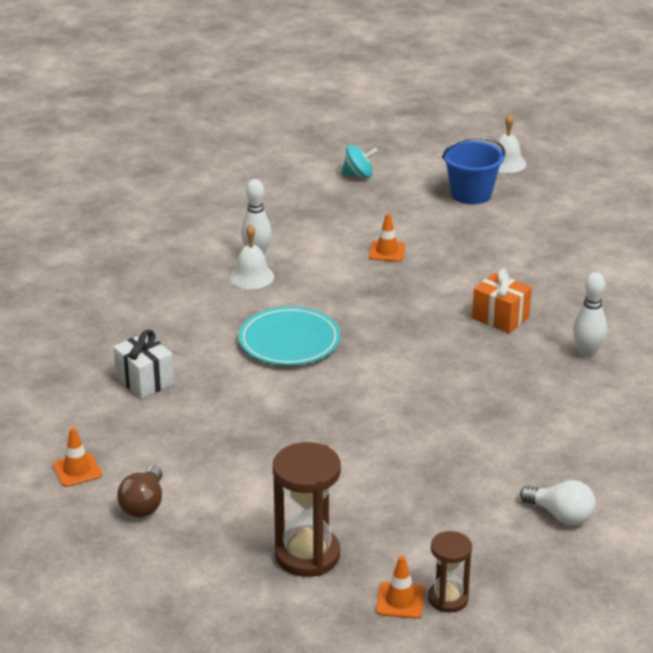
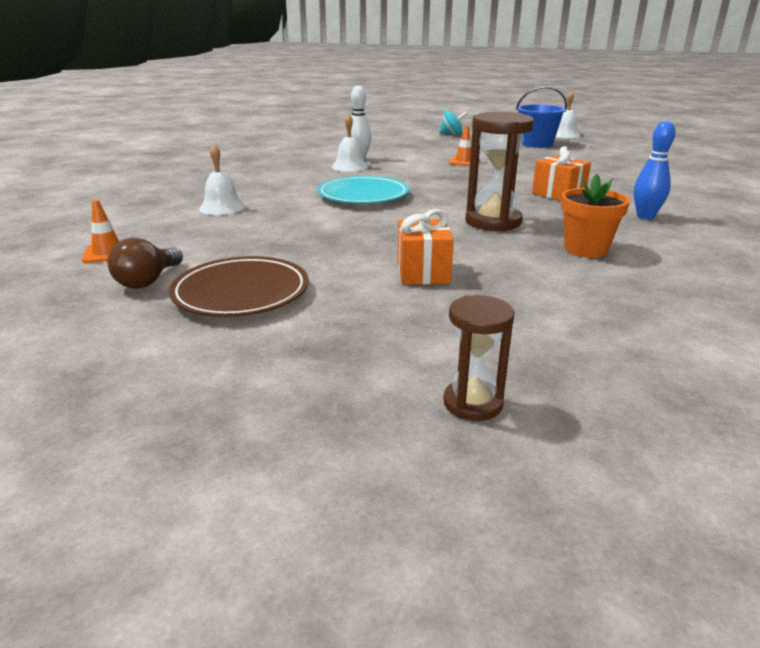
camera: 10 degrees right, 5 degrees down
(145, 381) = (222, 207): white gift -> white bell
(235, 510) = (241, 293): none -> brown plate
(307, 555) = (300, 338): brown hourglass -> brown hourglass (493, 222)
(384, 465) = (423, 272): none -> orange gift
(400, 600) = (402, 398): orange traffic cone -> none
(527, 415) = (585, 249): none -> orange flower pot
(560, 515) = (634, 329): white light bulb -> none
(587, 353) = (645, 216): white bowling pin -> blue bowling pin

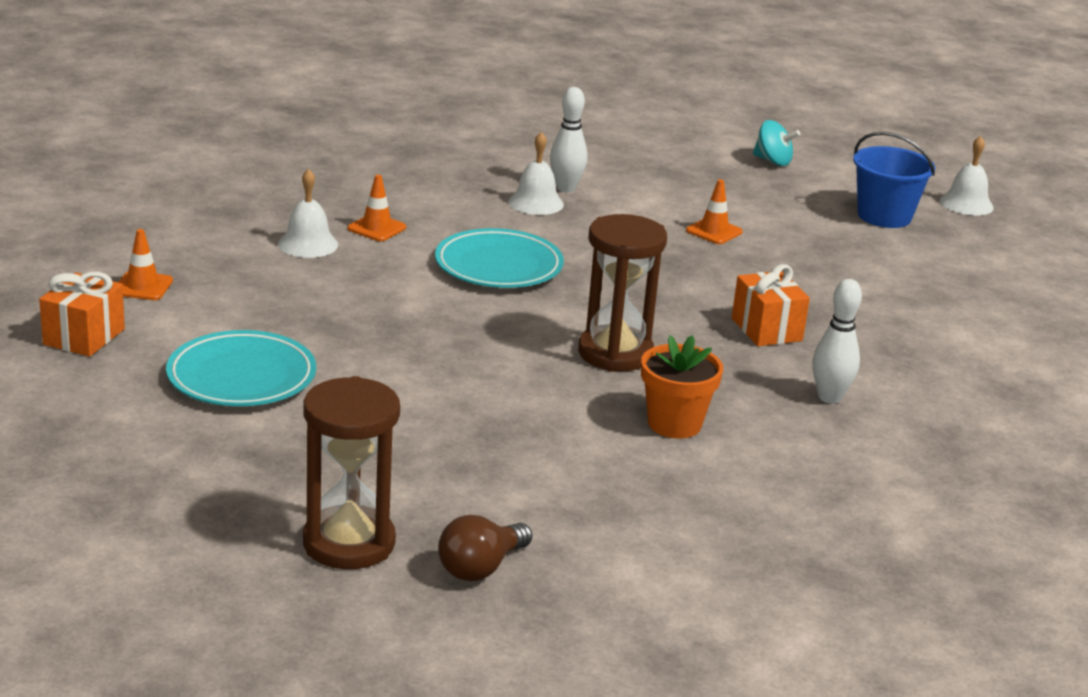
camera: 20 degrees right, 0 degrees up
(148, 281) = (163, 336): brown light bulb -> brown light bulb (481, 568)
(241, 293) = (241, 377): brown plate -> turquoise plate
(262, 192) = (376, 228): none -> orange traffic cone
(423, 272) = (449, 402): orange gift -> orange gift (84, 337)
(472, 403) = (349, 543): brown hourglass -> brown hourglass, size x1.69
(645, 216) = (829, 397): blue bowling pin -> white bowling pin

